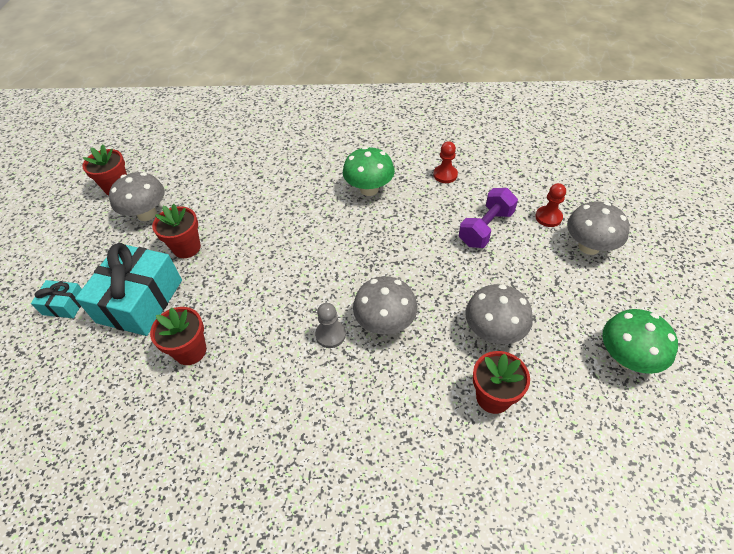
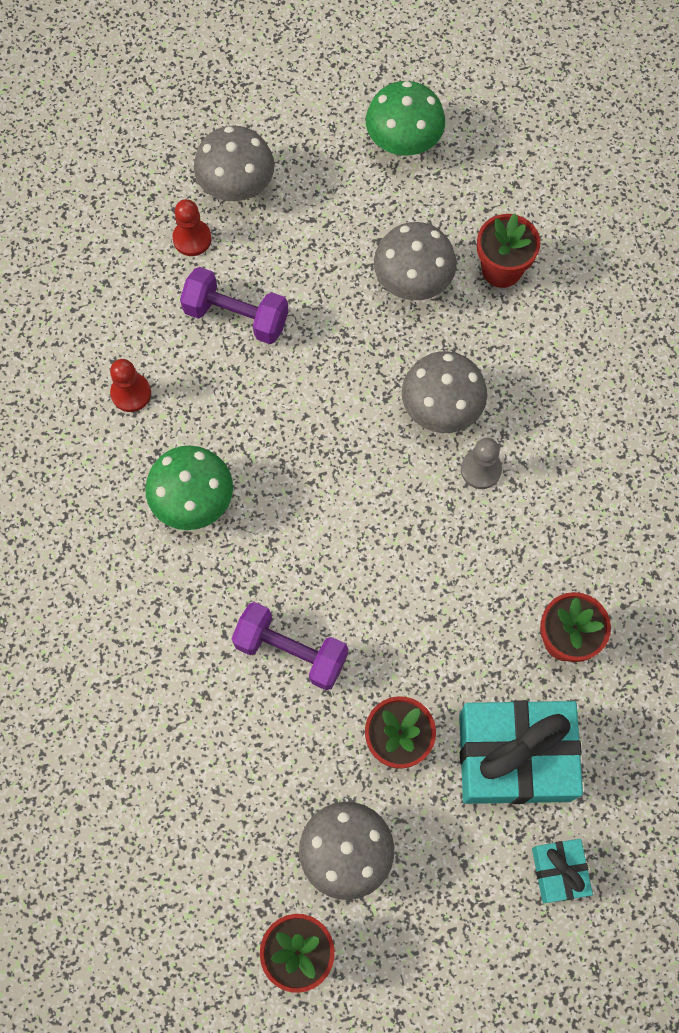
camera: 110 degrees left, 20 degrees up
(263, 213) = (291, 651): none -> purple dumbbell

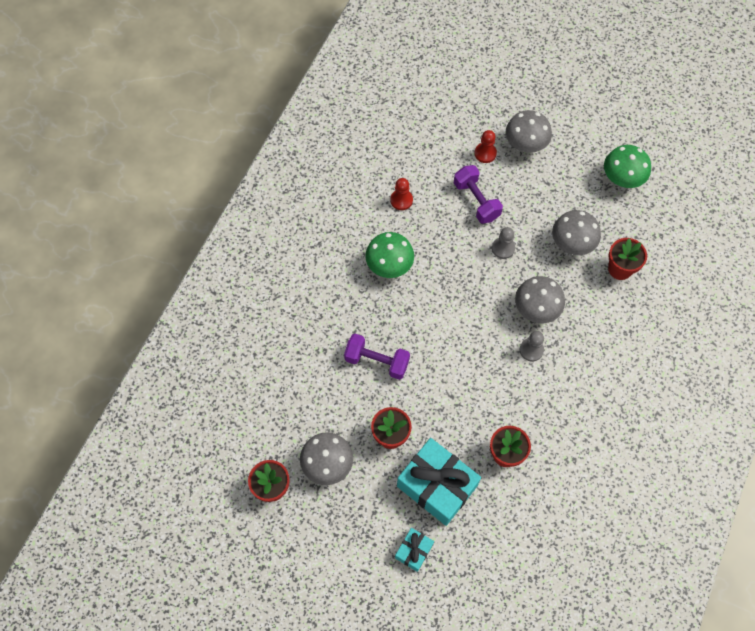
camera: 40 degrees right, 5 degrees down
(291, 651) = (377, 361): purple dumbbell -> purple dumbbell turned 45 degrees counterclockwise
(328, 357) = (503, 248): none -> grey pawn

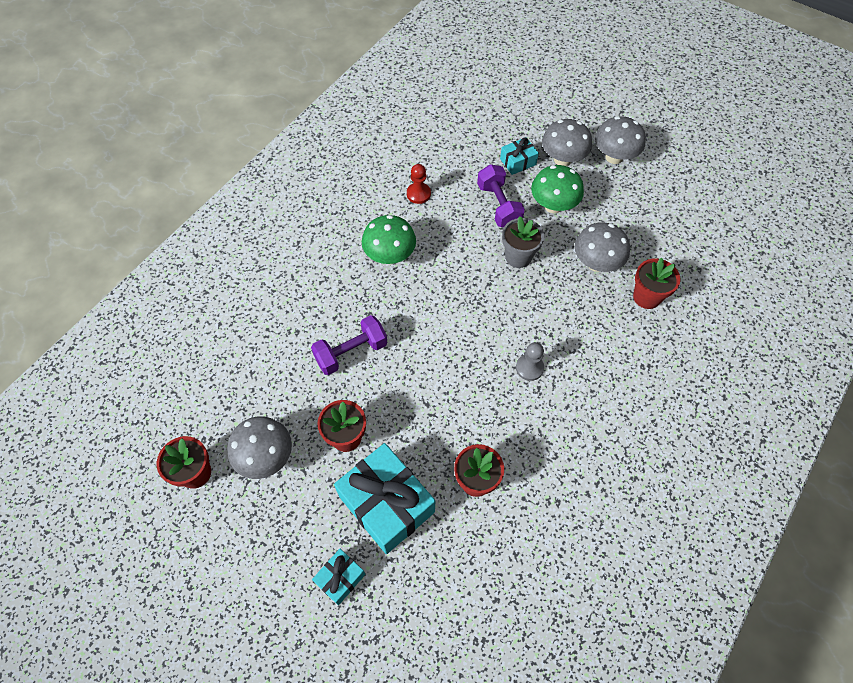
camera: 10 degrees right, 5 degrees down
(377, 361) = (351, 352): purple dumbbell -> purple dumbbell turned 60 degrees counterclockwise
(485, 153) = (518, 162): red pawn -> turquoise gift
(503, 248) = (518, 257): grey pawn -> grey flower pot
(536, 309) = (543, 325): grey mushroom -> grey mushroom (614, 157)
(622, 179) = (663, 206): green mushroom -> green mushroom (553, 205)

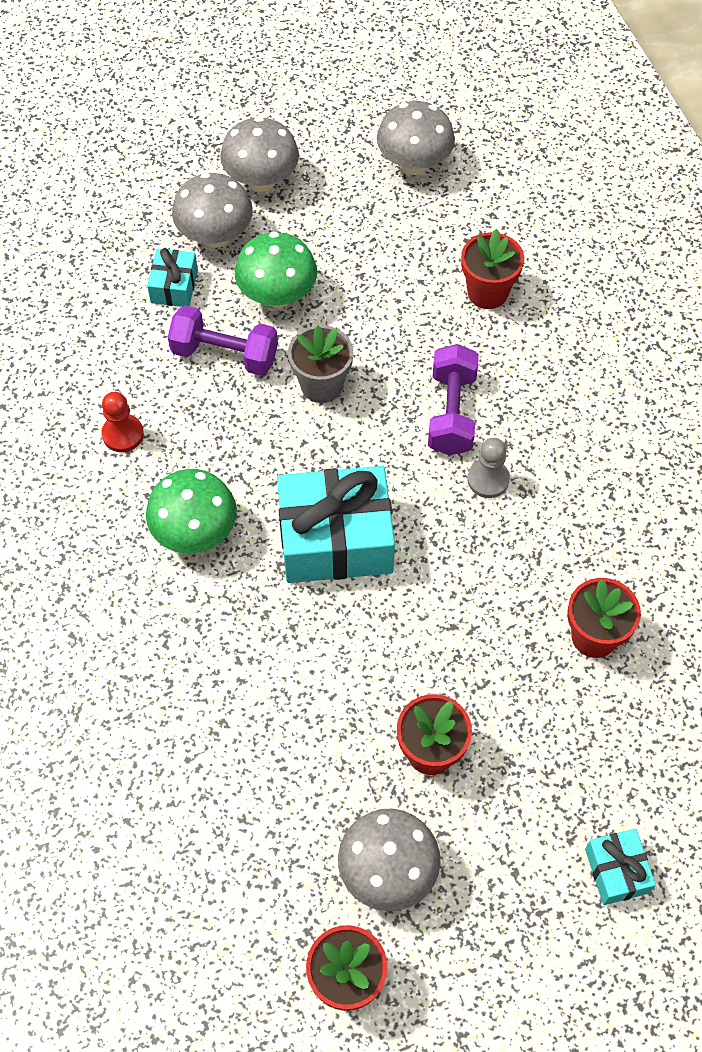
camera: 55 degrees left, 0 degrees up
(351, 352) = (310, 671): purple dumbbell -> purple dumbbell (451, 413)
(386, 504) = (555, 757): turquoise gift -> turquoise gift (335, 539)
(596, 263) = (400, 309): grey mushroom -> grey mushroom (414, 164)

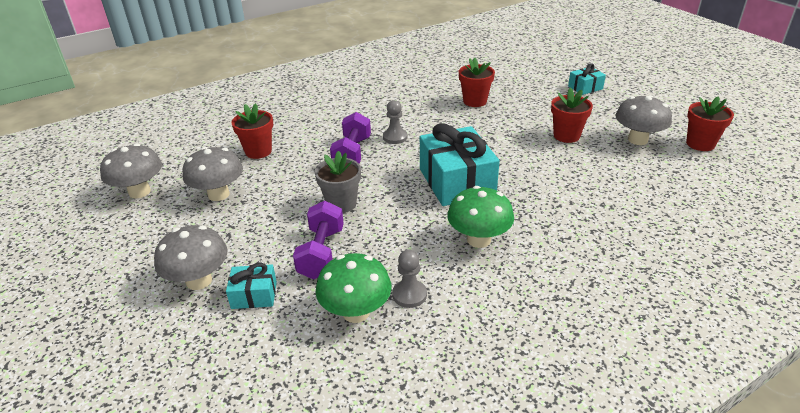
camera: 100 degrees left, 25 degrees down
(123, 434) = (409, 295): red pawn -> grey pawn
(261, 180) = (139, 265): grey mushroom -> grey mushroom (218, 194)
(277, 295) = (262, 236): green mushroom -> green mushroom (356, 312)
(451, 413) = (352, 153): purple dumbbell -> purple dumbbell turned 75 degrees counterclockwise

